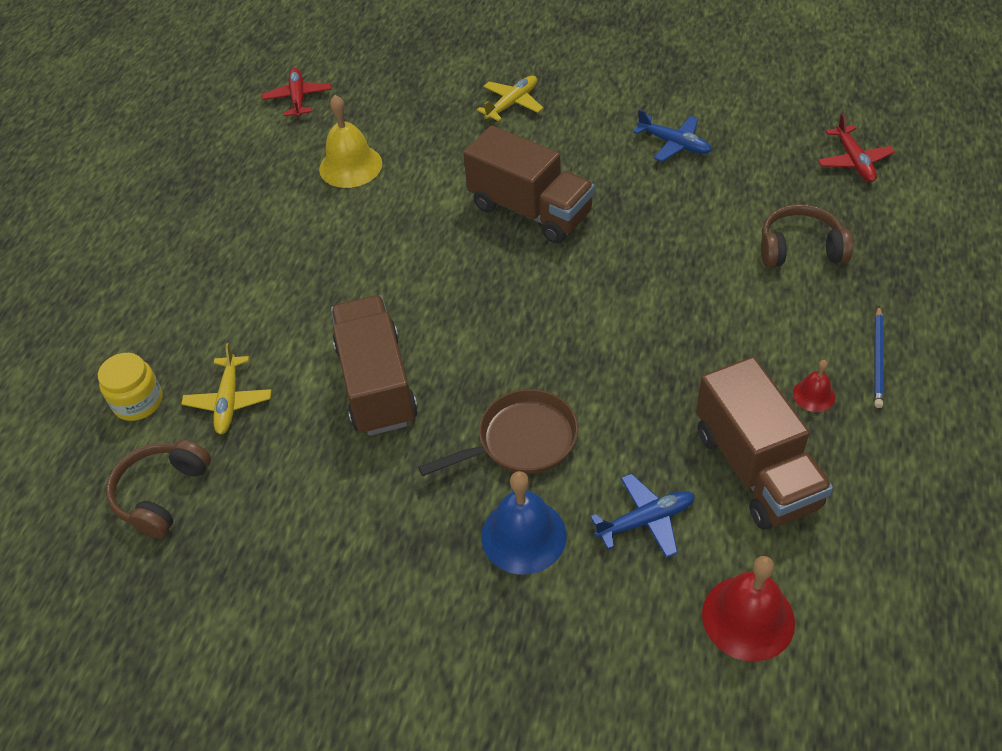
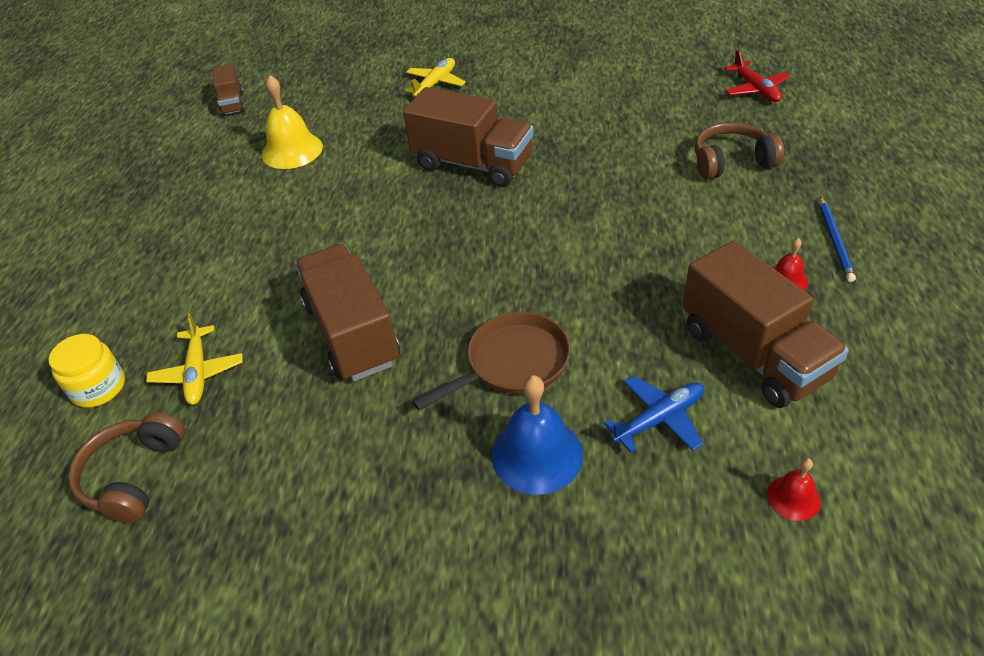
camera: 10 degrees left, 5 degrees down
(298, 98) = (232, 104): red plane -> brown truck
(674, 144) = (591, 96): blue plane -> none
(748, 618) = (793, 497): red bell -> red bell, size x0.53

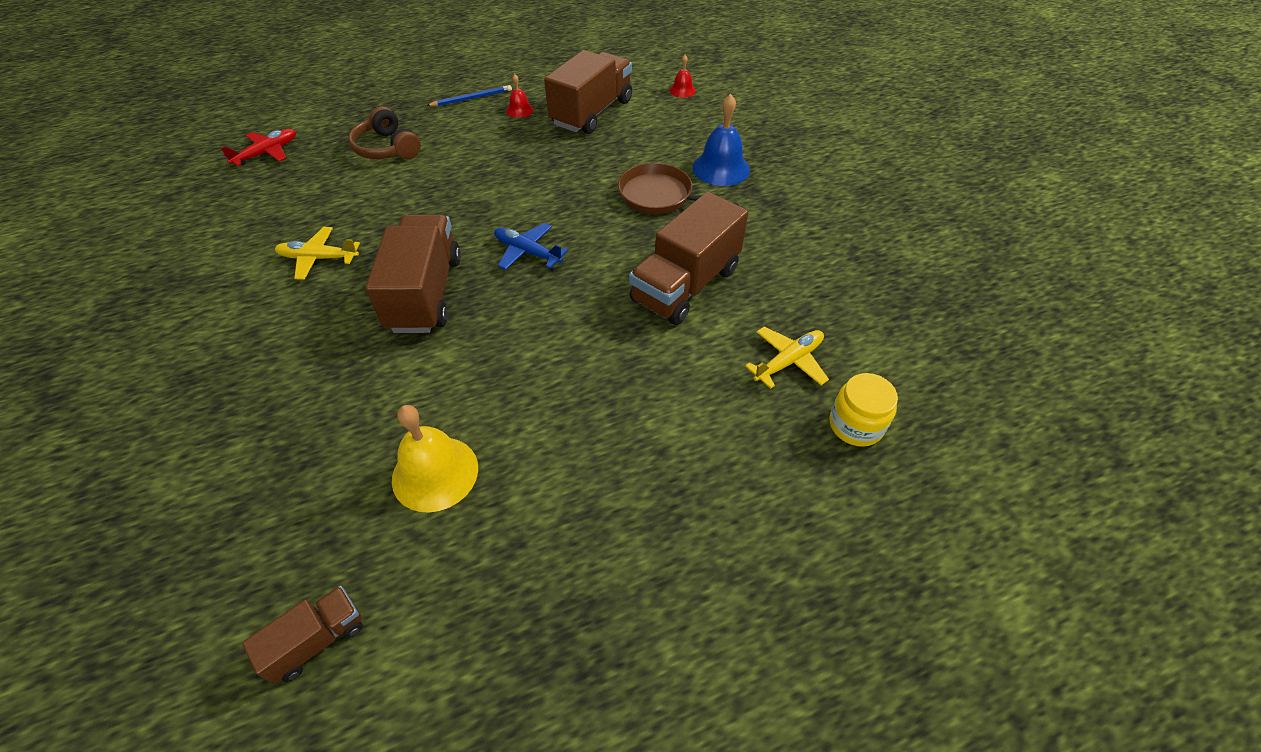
camera: 120 degrees left, 5 degrees up
(134, 476) = (894, 343): brown headphones -> none
(435, 84) = (251, 387): yellow plane -> yellow plane (319, 258)
(659, 419) = (663, 134): blue plane -> blue plane (527, 252)

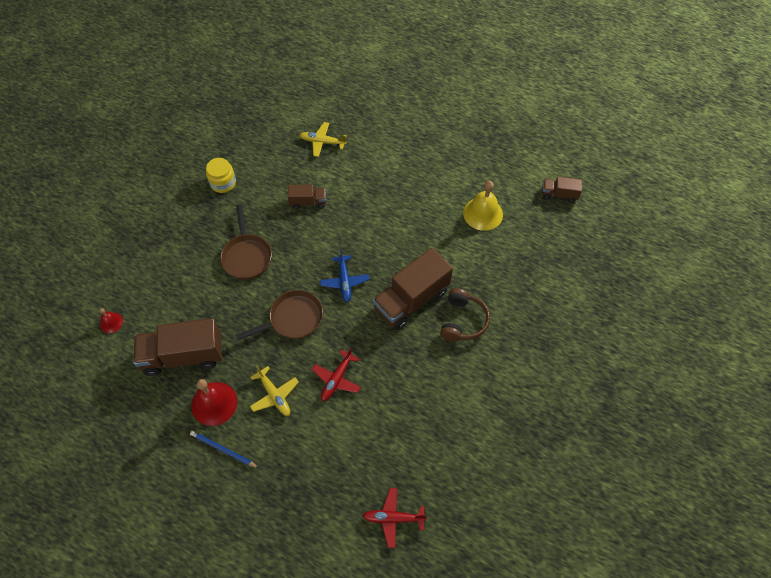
camera: 130 degrees left, 10 degrees up
(319, 258) = (438, 373): yellow plane -> yellow plane (274, 395)
(387, 148) = (324, 444): brown headphones -> brown headphones (463, 321)
(429, 186) = (337, 379): none -> red plane
(519, 110) = (214, 403): red bell -> red bell, size x1.90
(536, 191) = (293, 319): none -> brown pan
(685, 285) = (308, 202): brown truck -> brown truck, size x0.51
(721, 168) = (194, 245): blue bell -> none
(855, 425) = (336, 108): yellow jar -> yellow jar (223, 183)

